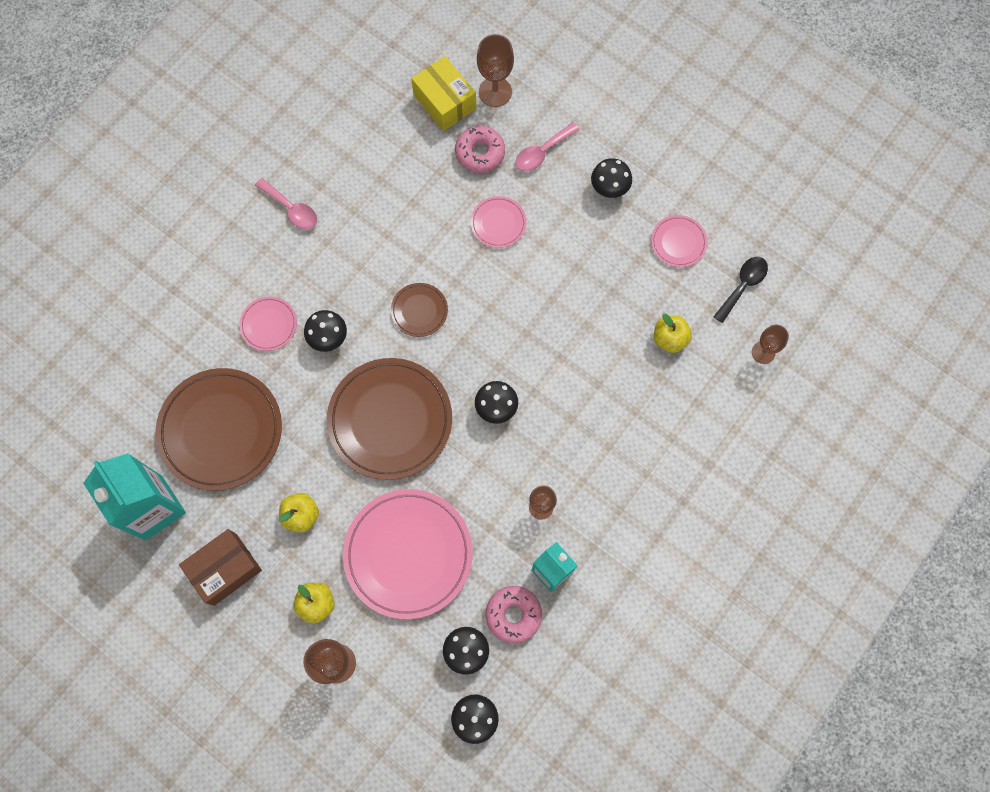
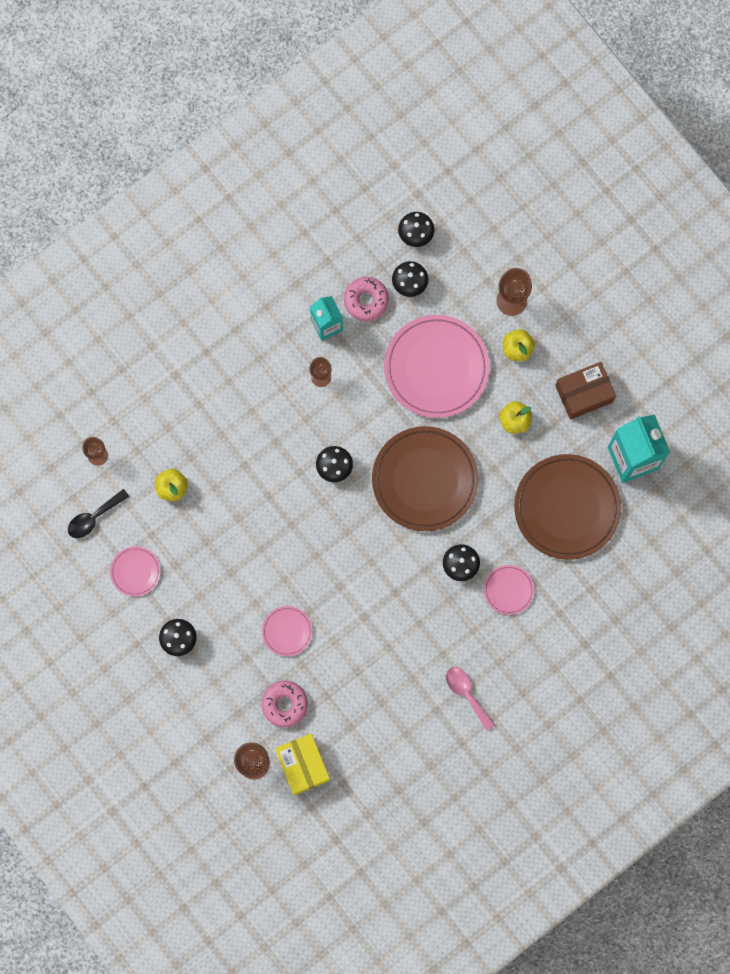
camera: 165 degrees left, 5 degrees up
(419, 311) = (377, 568): brown plate -> none
(542, 152) = (228, 690): pink spoon -> none

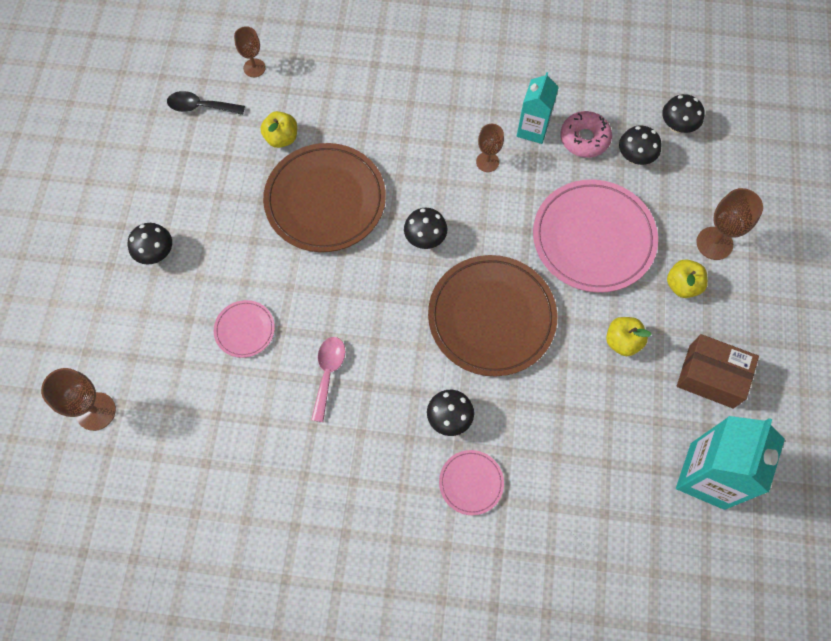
camera: 45 degrees right, 10 degrees down
(135, 571) = (184, 172): pink plate -> none
(284, 704) = (175, 387): pink donut -> none
(303, 765) = (131, 455): yellow box -> none
(466, 694) = (336, 539): pink spoon -> pink spoon (328, 373)
(567, 508) = (599, 461): brown plate -> brown plate (325, 200)

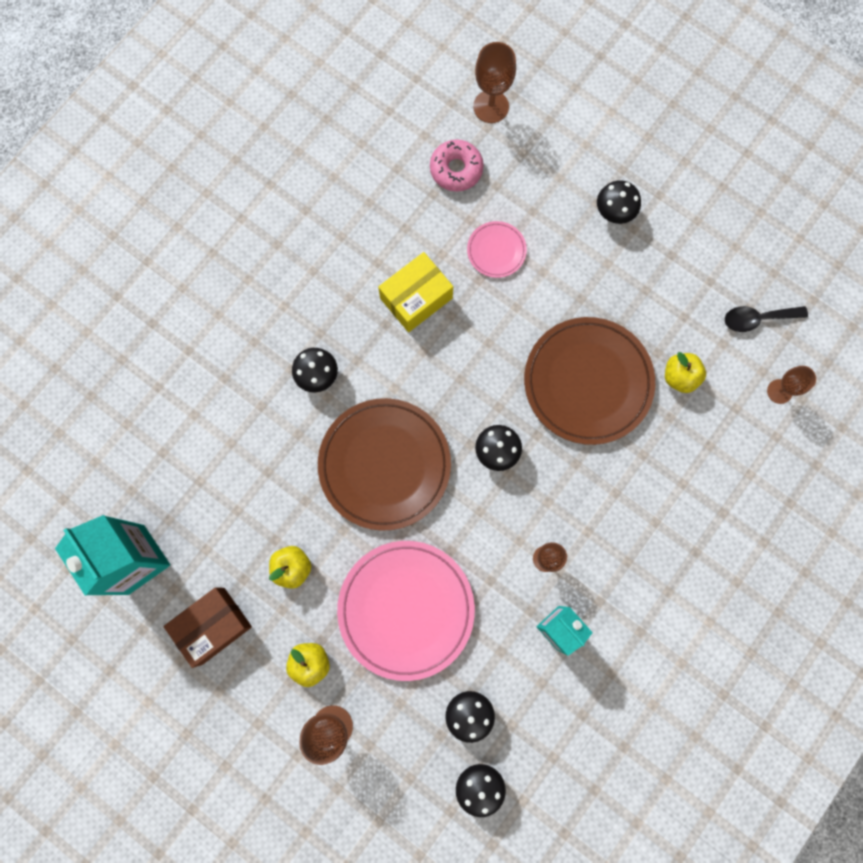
camera: 120 degrees right, 10 degrees up
(200, 107) = (757, 319): black spoon -> black spoon turned 135 degrees counterclockwise
(328, 373) = (416, 298): pink spoon -> yellow box
(471, 483) = (254, 361): pink plate -> none
(584, 139) = (518, 674): pink donut -> pink donut (456, 169)

